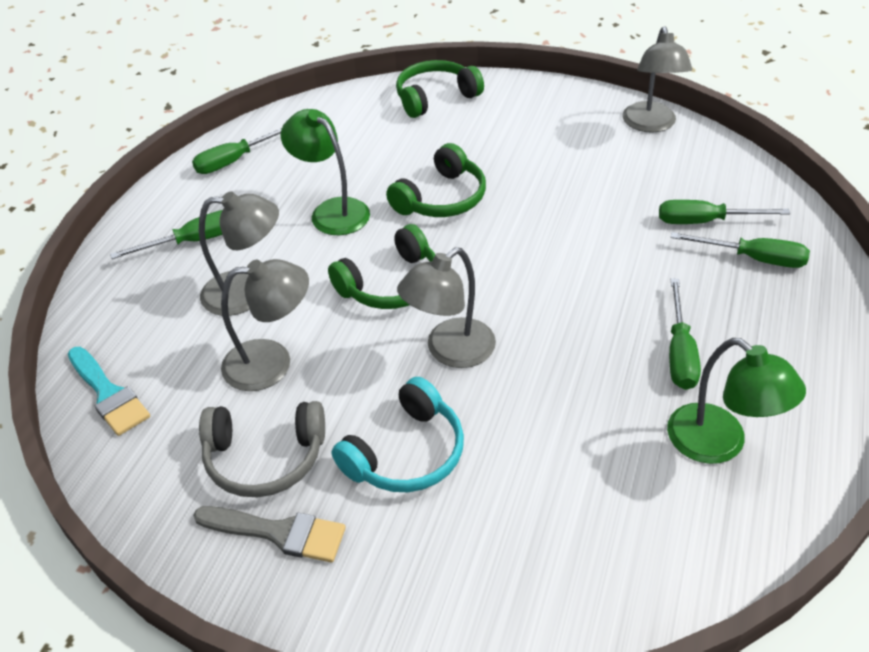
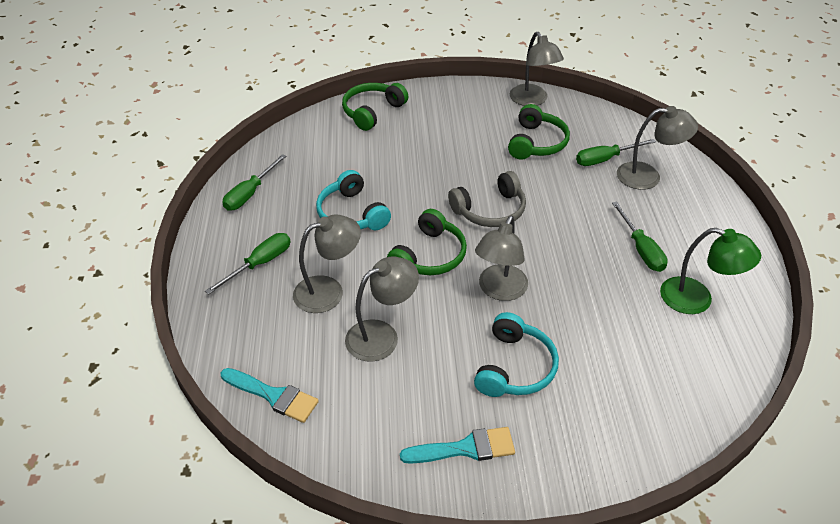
camera: 25 degrees left, 0 degrees up
(265, 458) = (422, 402): grey headphones -> grey headphones (490, 210)
(279, 533) = (465, 448): grey brush -> turquoise brush
(332, 211) = (351, 214): green lamp -> turquoise headphones
(442, 198) = (425, 185): green headphones -> green headphones (537, 143)
(753, 259) = (648, 176): green screwdriver -> grey lamp

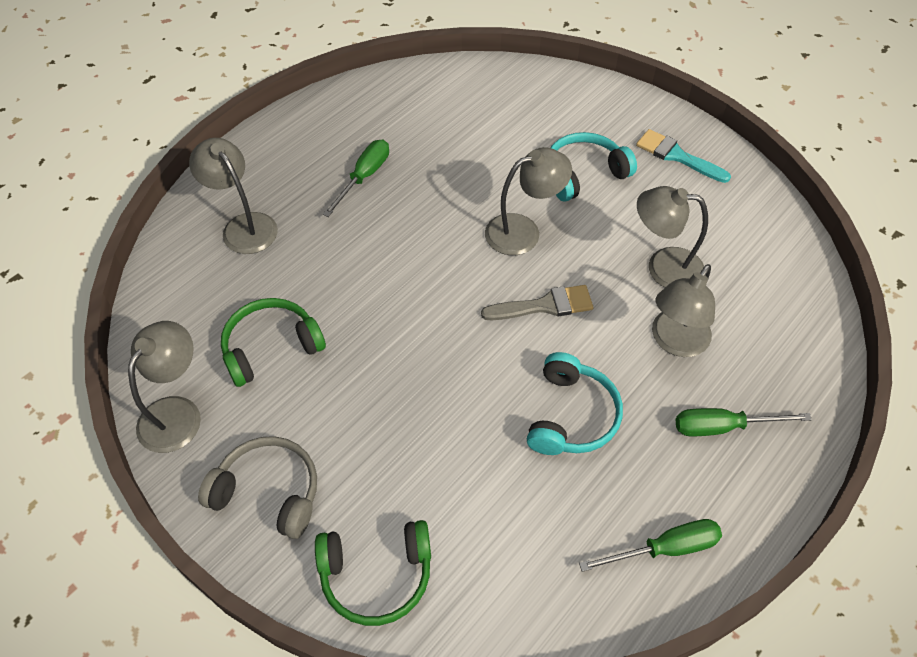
camera: 135 degrees left, 10 degrees up
(273, 396) = (796, 283): turquoise brush -> none
(328, 291) = (675, 342): grey lamp -> grey lamp turned 75 degrees counterclockwise
(429, 256) = (544, 305): green headphones -> grey brush
(490, 210) = (431, 307): grey headphones -> grey headphones (269, 492)
(605, 159) = (244, 272): green screwdriver -> none
(697, 299) = (389, 120): green lamp -> none

